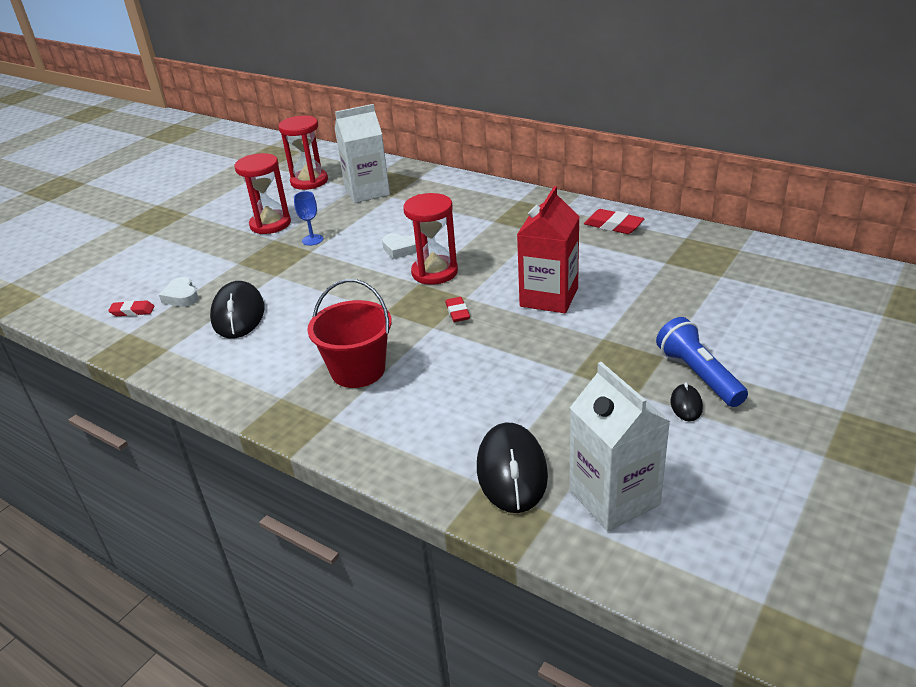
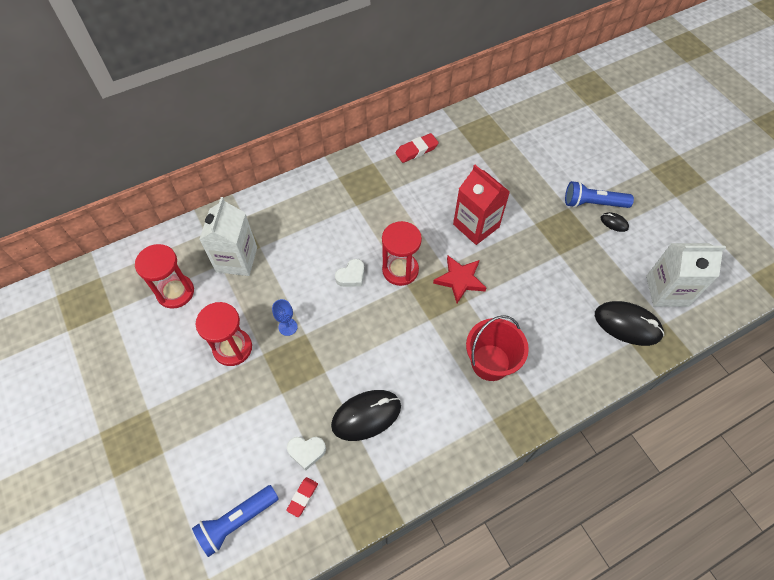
camera: 65 degrees left, 25 degrees up
(97, 288) = (237, 521): none -> blue flashlight
(238, 314) = (366, 416): black mouse -> black mouse turned 45 degrees counterclockwise
(457, 312) = (460, 280): red eraser -> red star

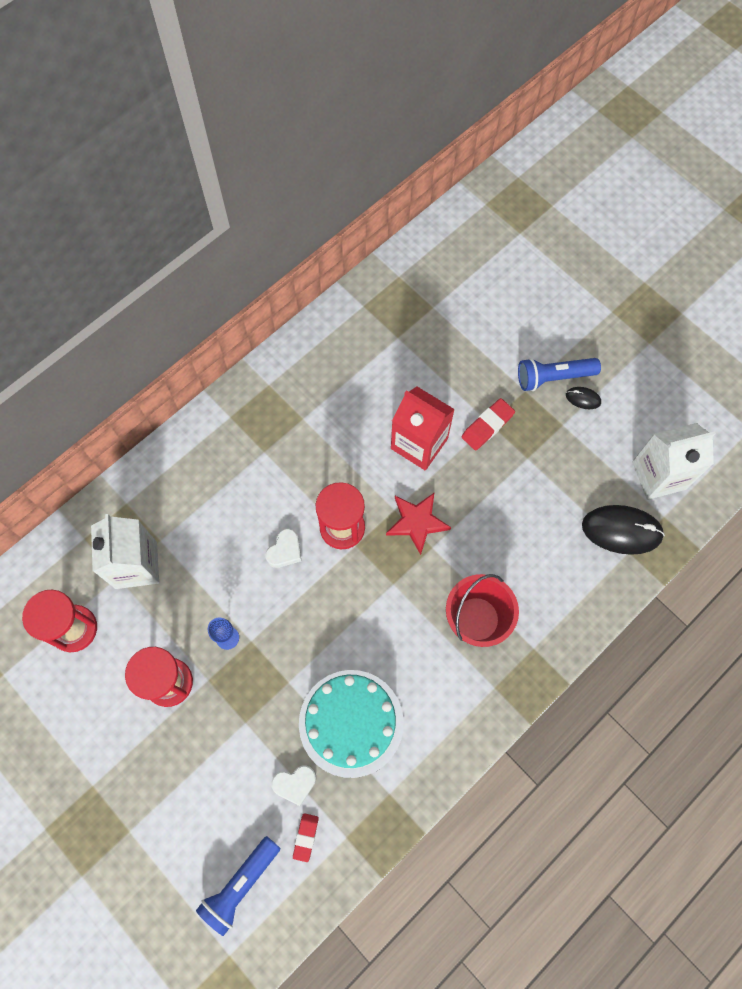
camera: 15 degrees left, 10 degrees up
(366, 416) = (351, 723): black mouse -> turquoise cake
(416, 150) = (319, 353): red eraser -> red eraser (487, 426)

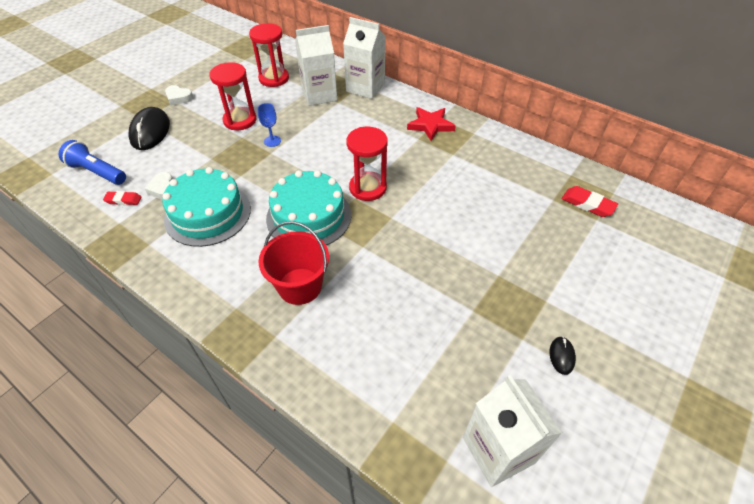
camera: 80 degrees right, 20 degrees down
(135, 498) = (365, 88): none -> white carton
(285, 551) = (342, 159): white heart -> white heart (179, 98)
(377, 601) = (309, 216): none -> turquoise cake
(417, 522) = (383, 233): red star -> red star (430, 125)
(419, 443) = (457, 226): red carton -> none
(487, 426) = (494, 273): red eraser -> red eraser (587, 204)
(553, 377) = (573, 325): blue flashlight -> none
(621, 530) = (417, 411): black mouse -> black mouse (150, 131)

